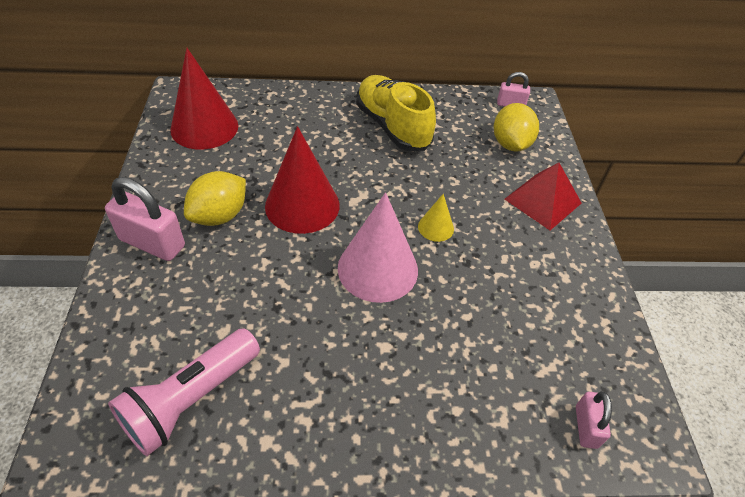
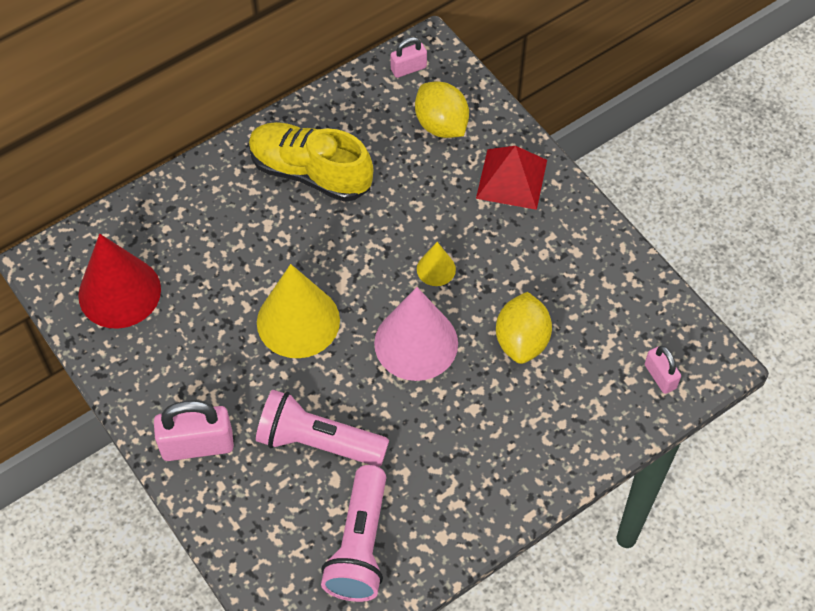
camera: 30 degrees left, 10 degrees up
(219, 216) = (232, 380): yellow lemon -> yellow lemon (522, 341)
(238, 294) = (318, 442): none -> pink flashlight
(302, 205) = (298, 321): red cone -> yellow cone

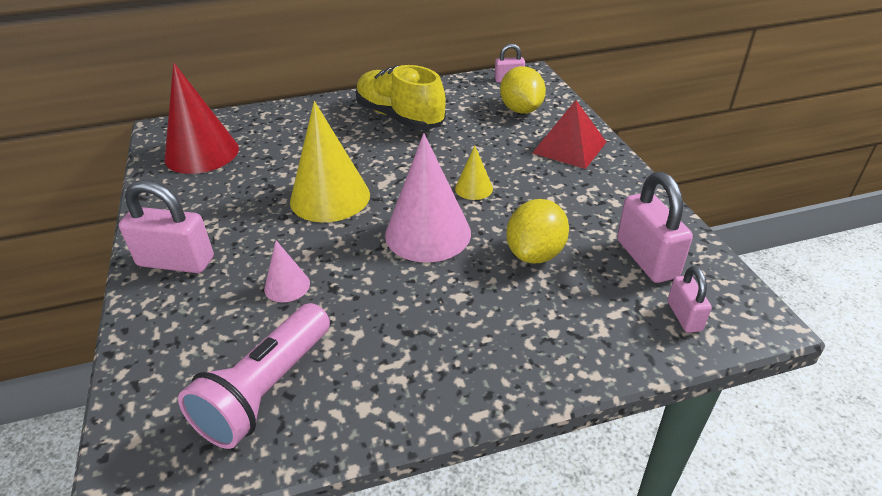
camera: 20 degrees right, 20 degrees down
(318, 442) = (287, 286): pink flashlight -> pink cone
(619, 319) = (646, 258): none -> pink padlock

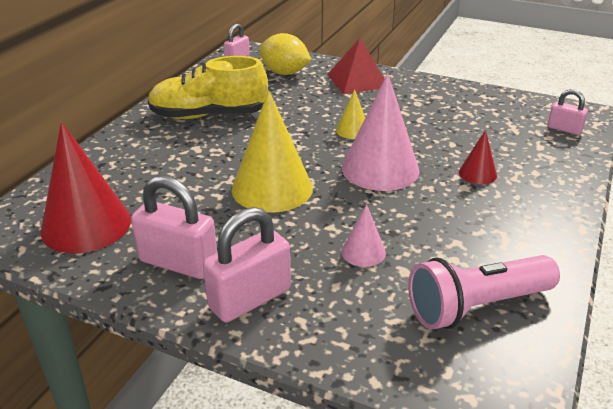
camera: 50 degrees left, 5 degrees down
(266, 389) = (477, 306): pink flashlight -> pink flashlight turned 90 degrees clockwise
(496, 293) = (477, 173): none -> red cone
(535, 253) = (454, 143): yellow lemon -> none
(646, 258) = (503, 114): pink padlock -> pink padlock (178, 263)

